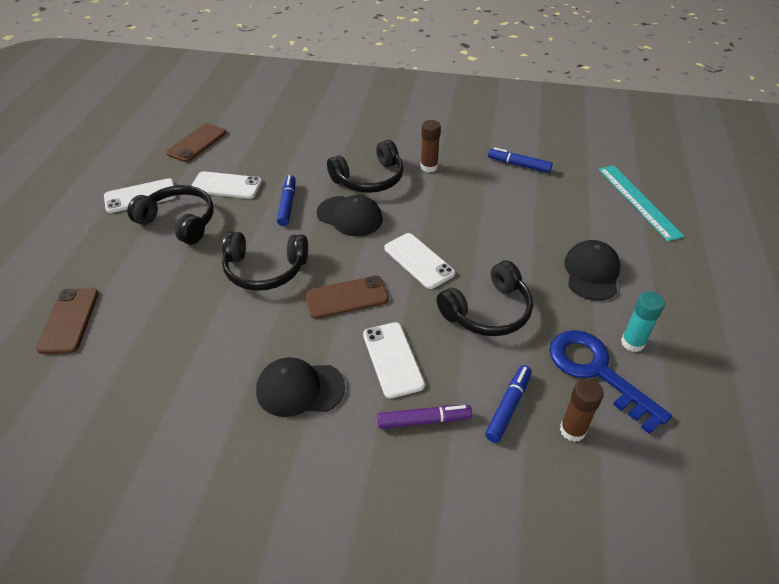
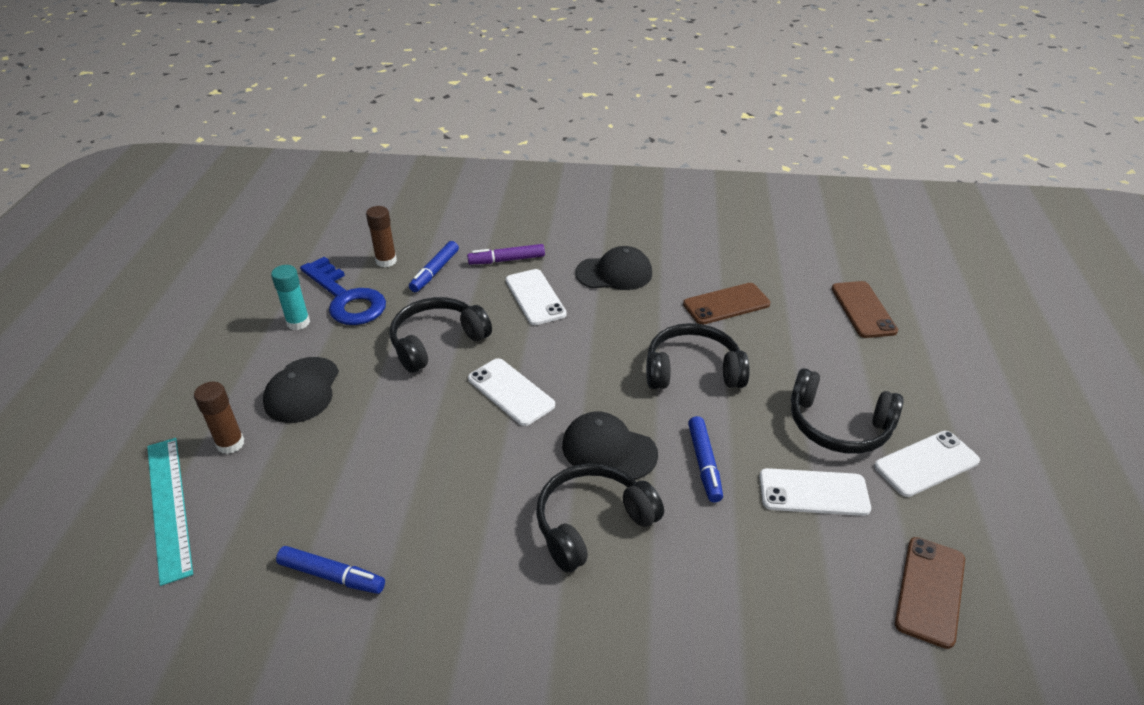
camera: 175 degrees right, 5 degrees down
(346, 297) = (590, 346): brown phone -> brown phone (726, 304)
(429, 167) = (493, 558): brown glue stick -> brown glue stick (230, 444)

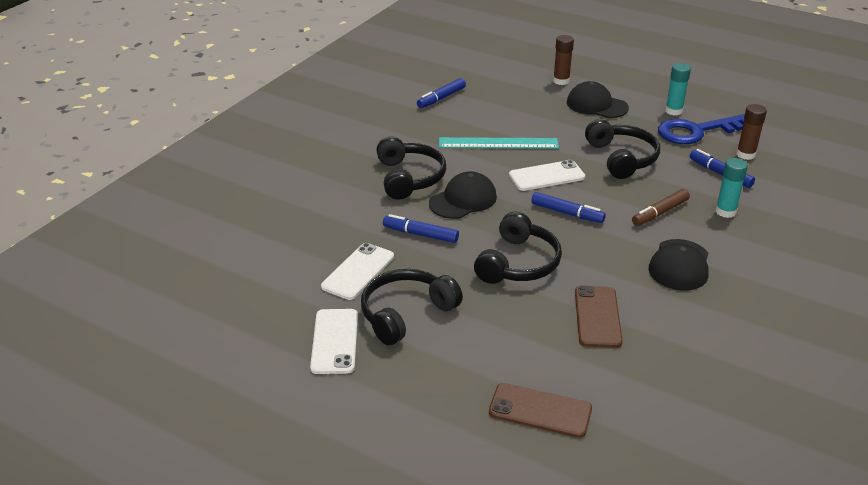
camera: 115 degrees right, 5 degrees down
(169, 506) = (523, 63): turquoise ruler -> turquoise ruler (498, 143)
(506, 260) = (725, 211): purple marker -> turquoise glue stick
(535, 297) = (660, 213): white phone -> brown marker
(578, 358) = (567, 213): none -> blue marker
(930, 591) = (249, 284): brown phone -> none

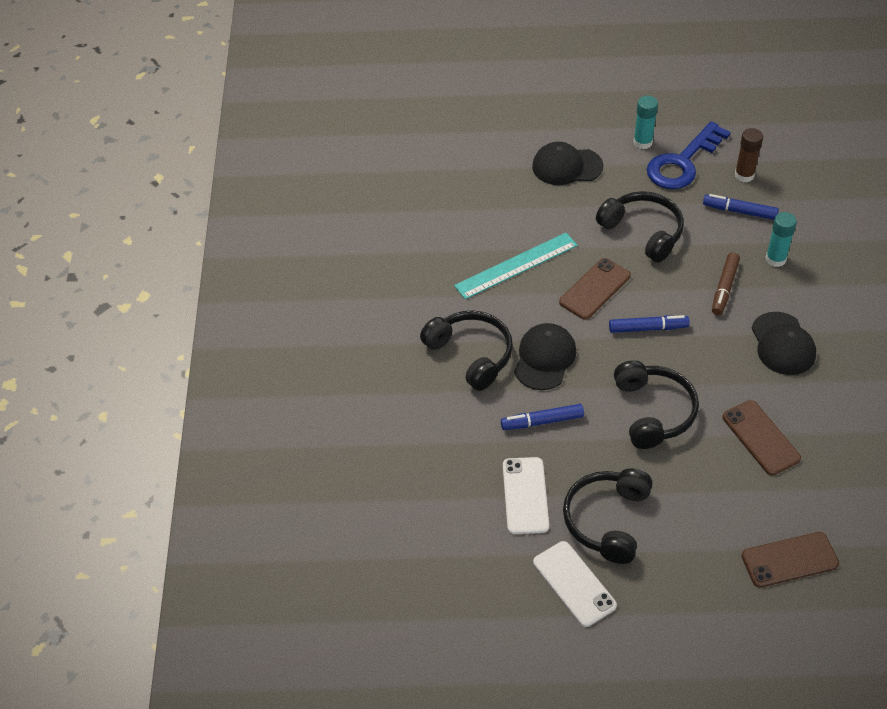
camera: 30 degrees left, 15 degrees up
(441, 98) = (408, 226): blue marker -> none
(546, 176) = (595, 289): white phone -> brown phone
(561, 81) = (506, 145): brown glue stick -> none

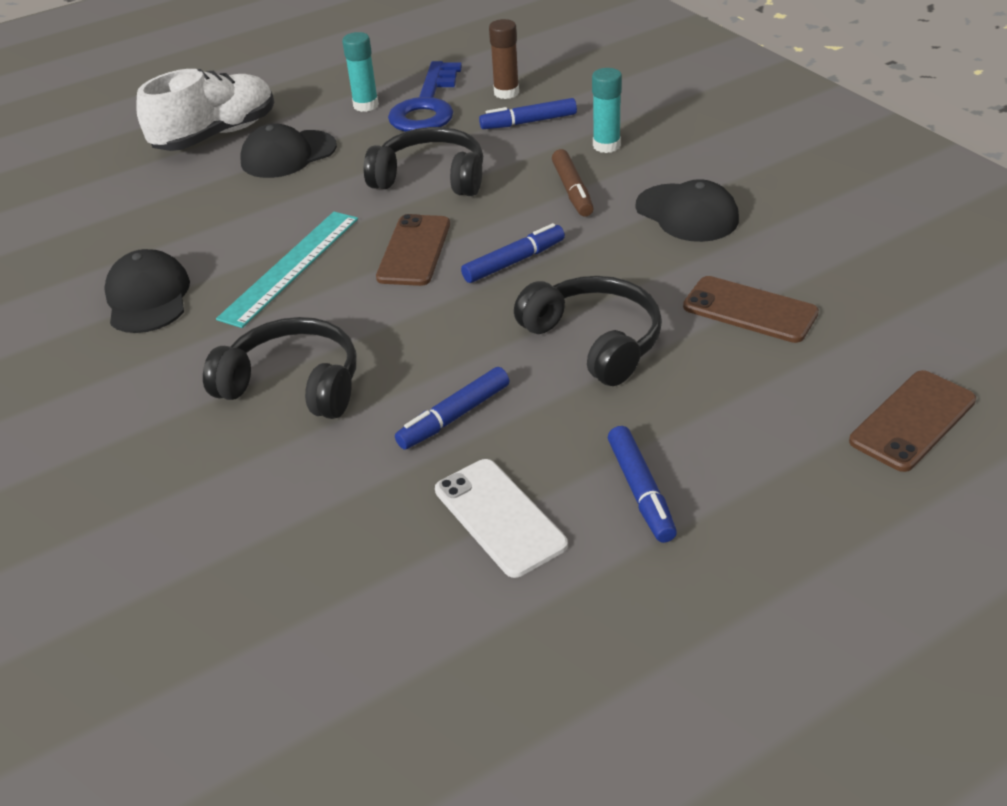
camera: 30 degrees left, 10 degrees down
(532, 125) = (216, 135): none -> white shoe
(544, 358) = (403, 346): black cap -> black cap (148, 297)
(574, 584) = (663, 597): white phone -> none
(607, 520) = (641, 491): black headphones -> blue marker

